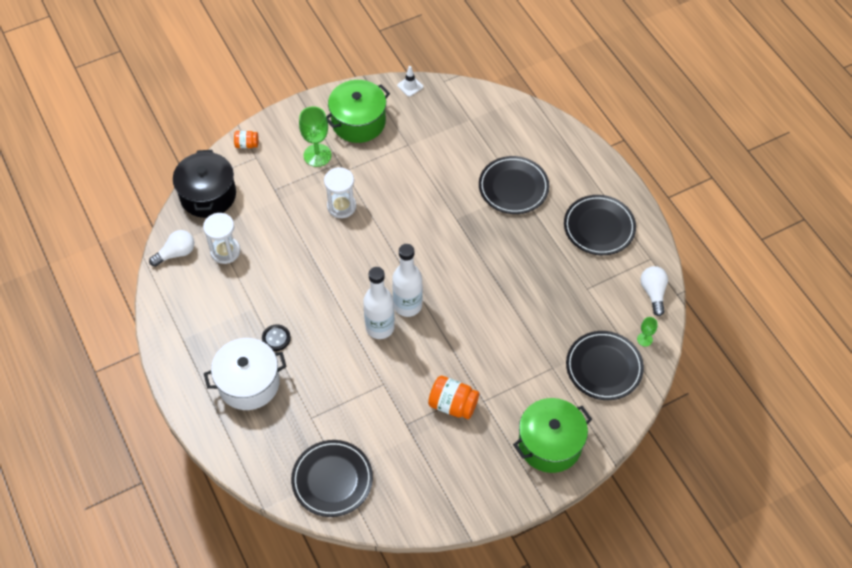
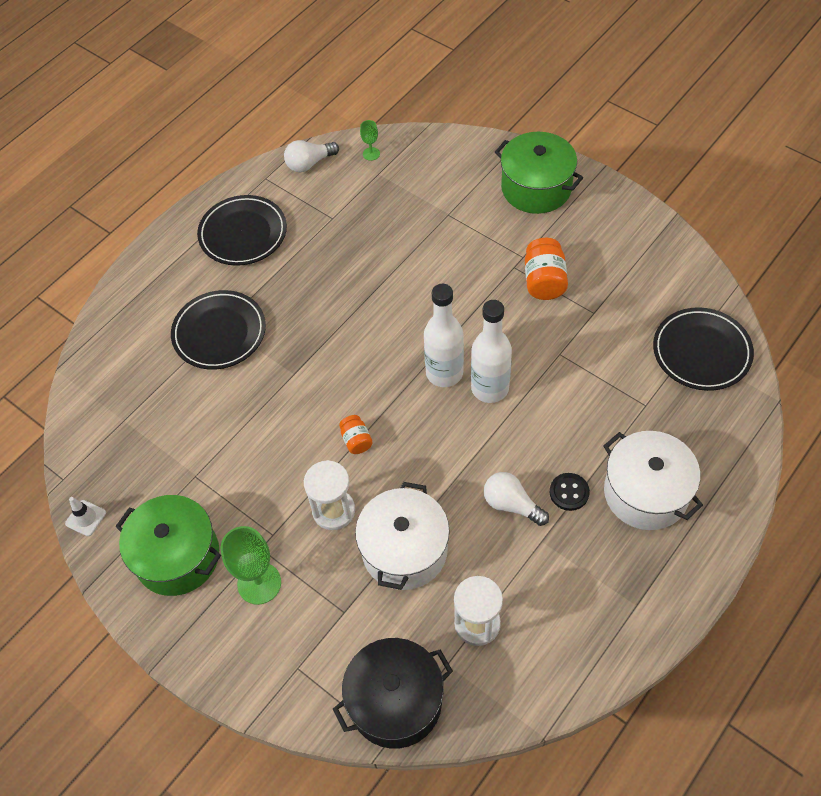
camera: 110 degrees left, 0 degrees up
(176, 253) = (514, 690): white light bulb -> white light bulb (511, 504)
(247, 144) = (278, 694): orange jar -> orange jar (356, 440)
(293, 233) = (404, 550): none -> white pot
(604, 367) = (423, 174): black plate -> none

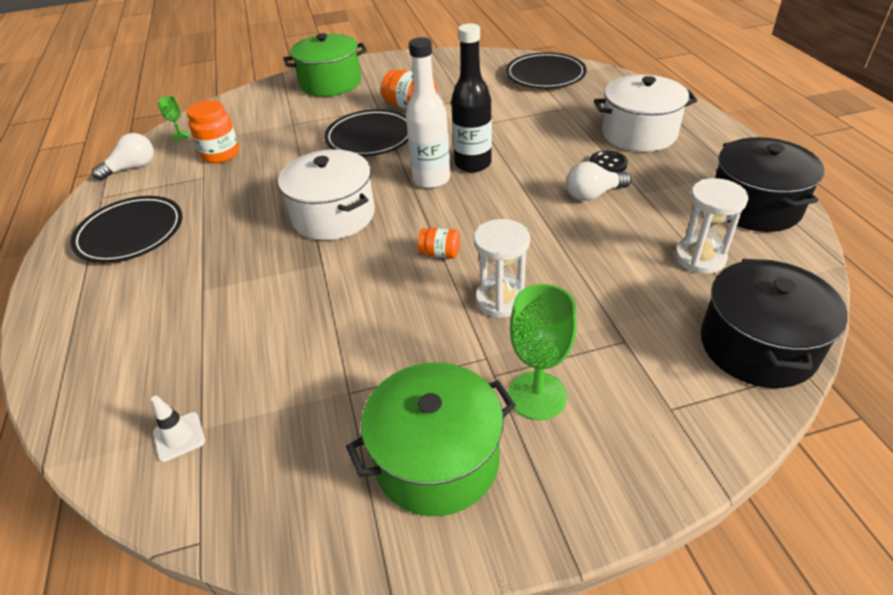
camera: 55 degrees left, 15 degrees down
(86, 518) = (285, 541): white traffic cone -> white traffic cone (179, 437)
(219, 333) = (208, 295): black plate -> black plate (370, 137)
(309, 163) = (132, 168): white light bulb -> white light bulb turned 135 degrees counterclockwise
(368, 203) = (220, 154): none -> orange jar
(404, 550) = (587, 271): white pot -> white pot (333, 215)
(490, 388) = (473, 164): white bottle -> black bottle
(586, 639) = (754, 206): none -> black pot

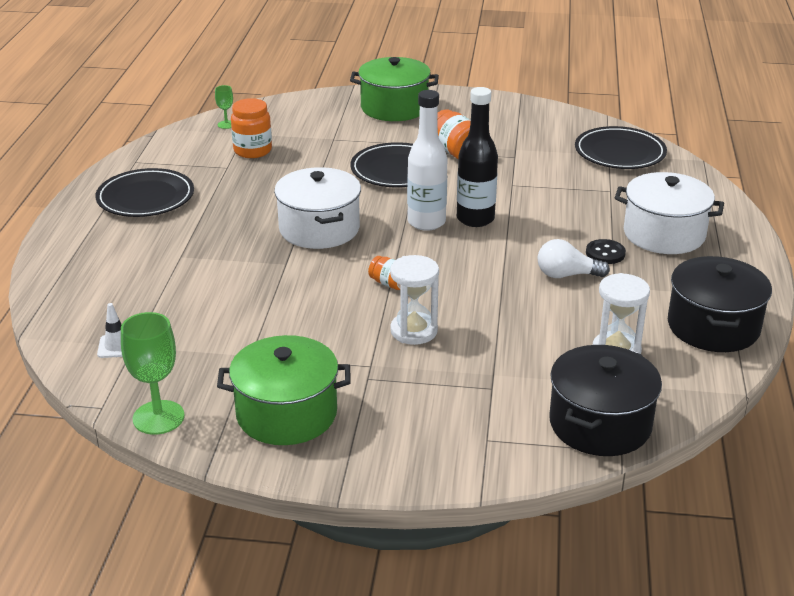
camera: 20 degrees right, 10 degrees down
(132, 168) = (171, 143): white light bulb -> none
(537, 395) = (390, 400): green goblet -> green goblet (158, 417)

